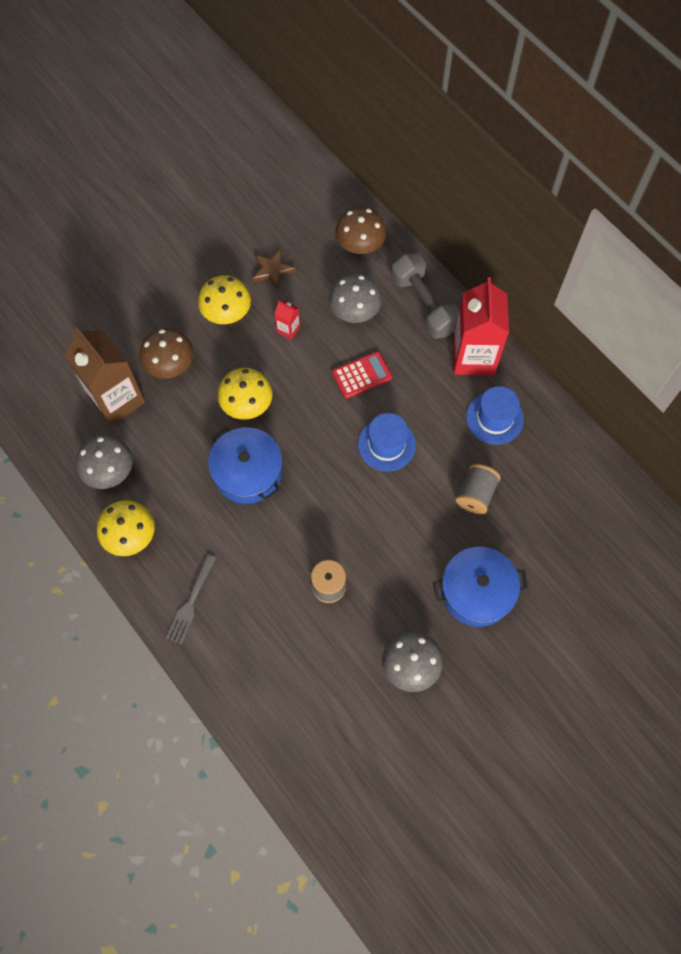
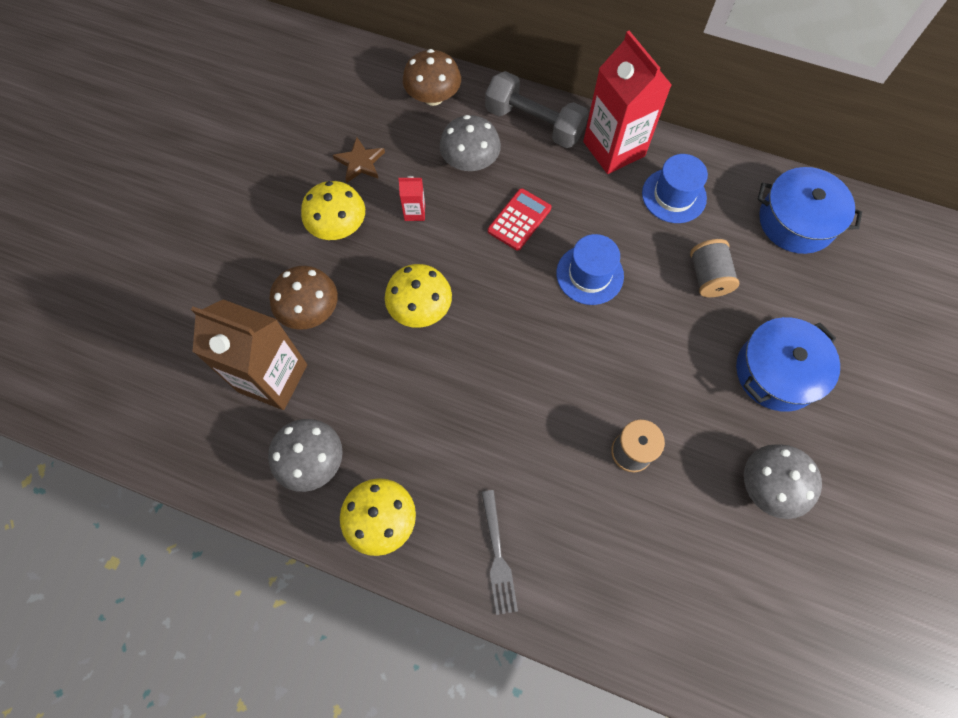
camera: 30 degrees left, 0 degrees up
(248, 472) = (467, 378): blue pot -> blue pot (796, 221)

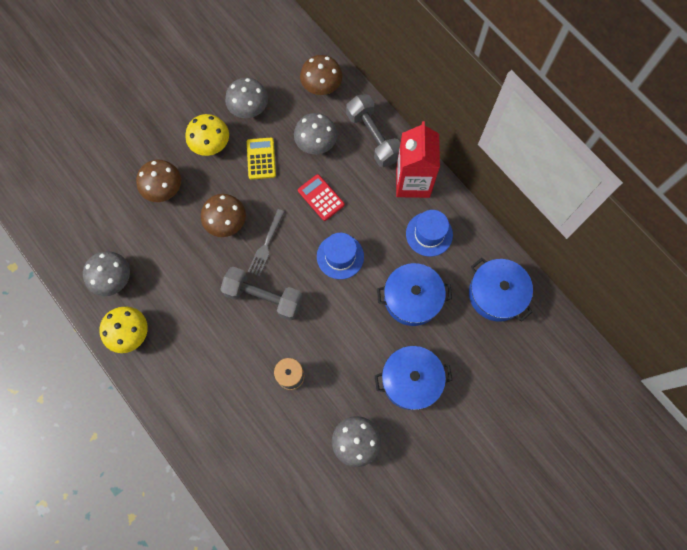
camera: 30 degrees right, 5 degrees up
(273, 378) = (119, 218): brown carton -> none
(360, 162) = (249, 108): brown star -> grey mushroom
(414, 212) = (261, 158): red carton -> yellow calculator
(420, 308) = (226, 222): yellow mushroom -> brown mushroom
(497, 555) = (178, 388): grey fork -> grey fork (266, 244)
(519, 220) = (321, 197): red calculator -> red calculator turned 105 degrees counterclockwise
(530, 373) = (263, 297): none -> grey dumbbell
(708, 277) = (412, 298): grey spool -> blue pot

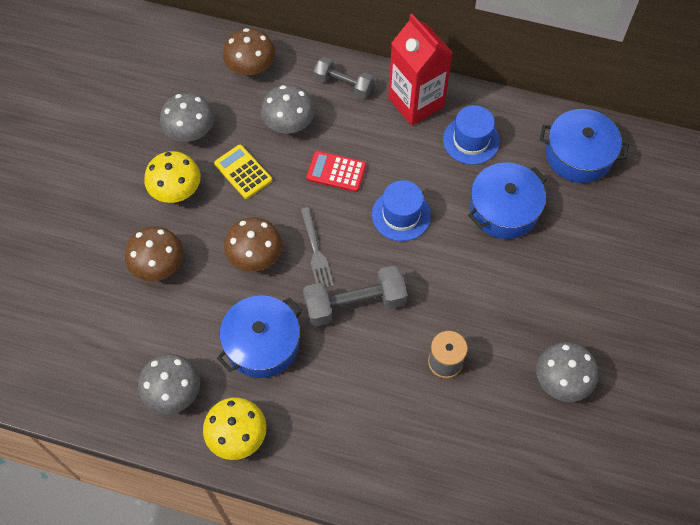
camera: 35 degrees left, 10 degrees down
(373, 137) = (343, 85): grey dumbbell -> grey dumbbell, size x0.66
(411, 380) = (565, 285): blue pot -> blue pot (262, 343)

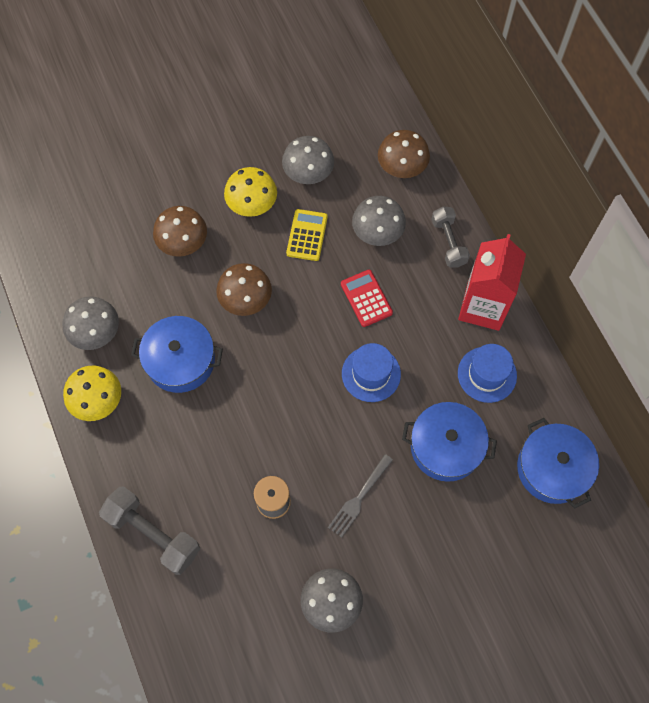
camera: 50 degrees right, 5 degrees up
(315, 251) = (286, 337): grey fork -> grey fork (359, 497)
(354, 304) = (266, 399): grey dumbbell -> grey dumbbell (153, 534)

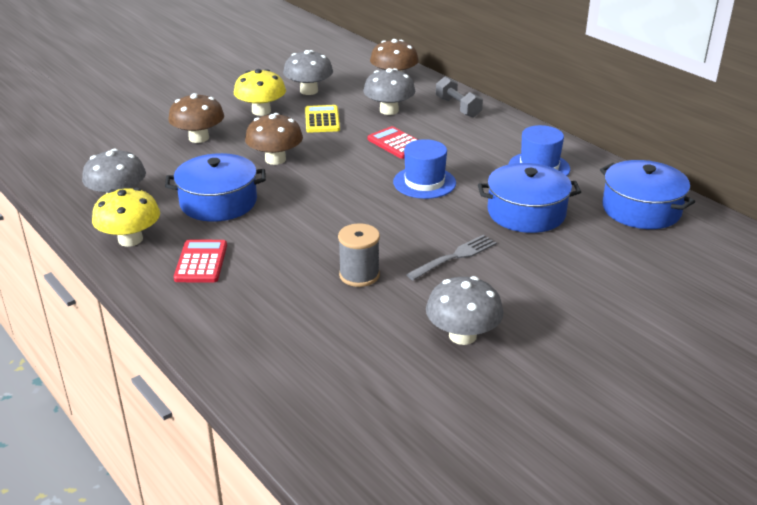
camera: 15 degrees left, 35 degrees down
(149, 449) = (201, 262): none -> red calculator
(153, 534) = (224, 320): grey dumbbell -> none
(359, 497) = (454, 257): grey fork -> grey fork turned 150 degrees counterclockwise
(483, 307) = (511, 134): red carton -> none

